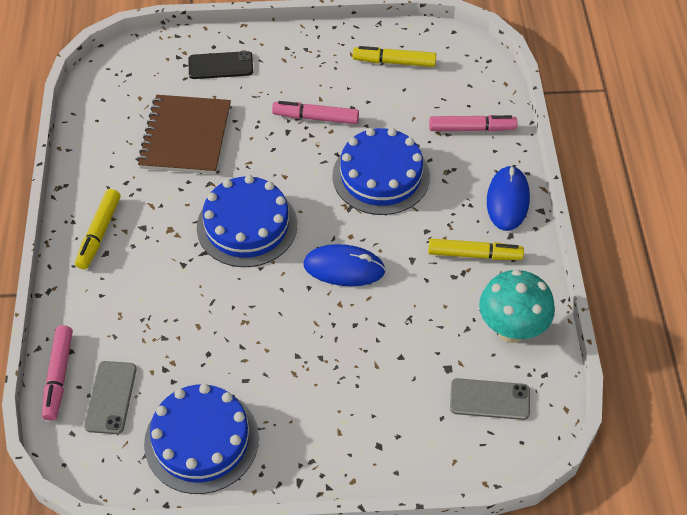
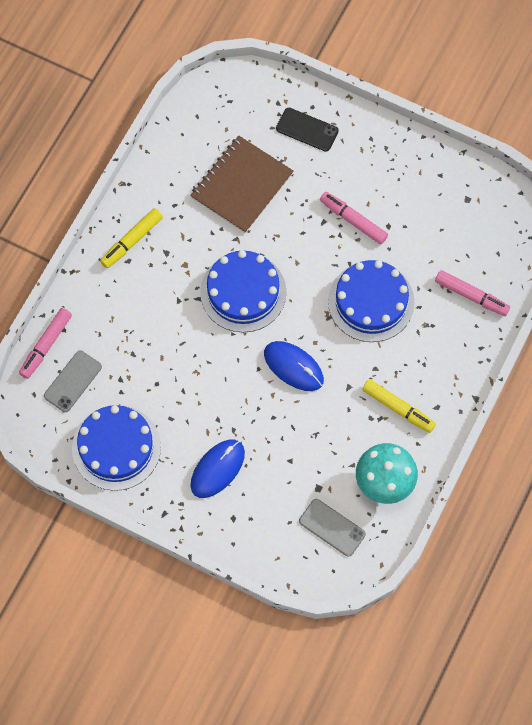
camera: 30 degrees right, 15 degrees up
(394, 62) = (450, 198): yellow marker -> none
(507, 200) = (455, 376): blue mouse -> blue mouse (217, 469)

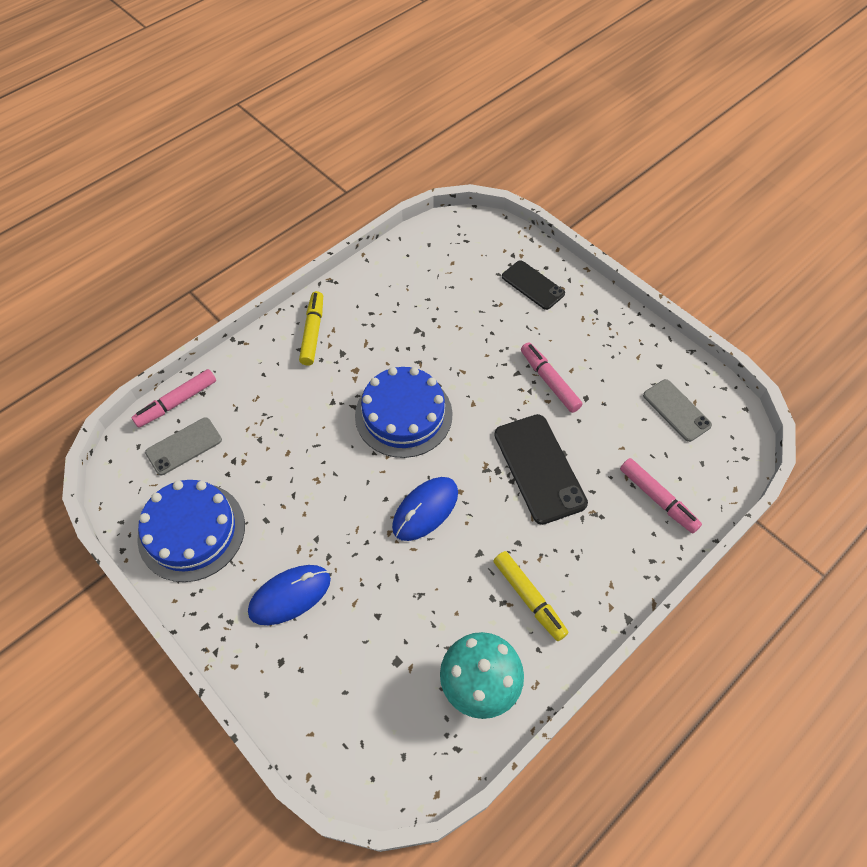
camera: 20 degrees right, 10 degrees down
(131, 241) = (313, 332): yellow marker -> yellow marker turned 120 degrees clockwise
(241, 186) = (446, 315): brown notebook -> none
(293, 367) = (425, 510): blue mouse -> blue mouse turned 75 degrees clockwise
(332, 527) = (393, 719): grey phone -> grey phone (676, 410)
(371, 302) = (539, 468): blue cake -> black phone

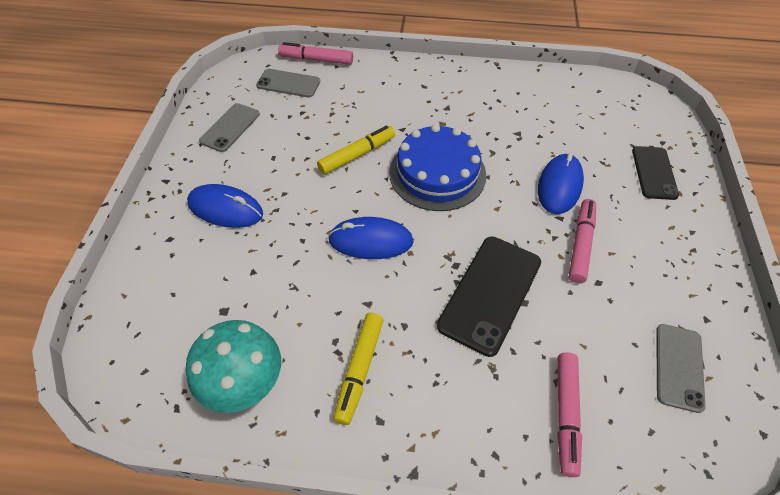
camera: 50 degrees right, 5 degrees down
(191, 531) = (230, 127): blue cake -> grey phone
(313, 332) = (444, 83): yellow marker -> yellow marker (357, 155)
(491, 349) = (559, 186): none -> blue mouse

